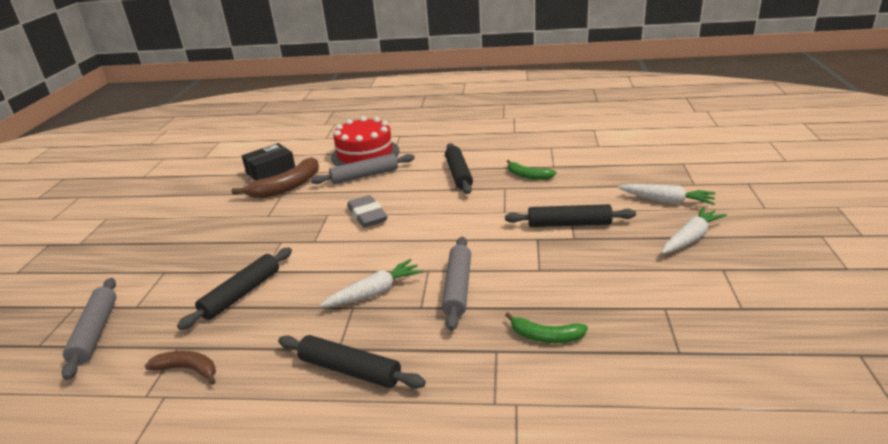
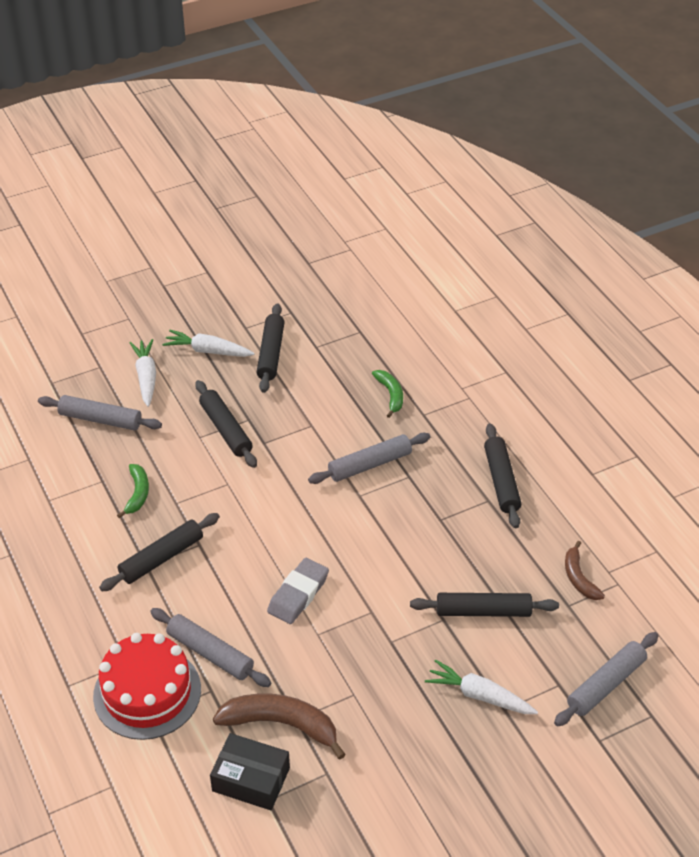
camera: 125 degrees left, 15 degrees up
(375, 292) = (412, 515): white carrot -> white carrot (479, 695)
(623, 174) = (100, 419): none -> grey rolling pin
(667, 274) = (271, 353): none -> black rolling pin

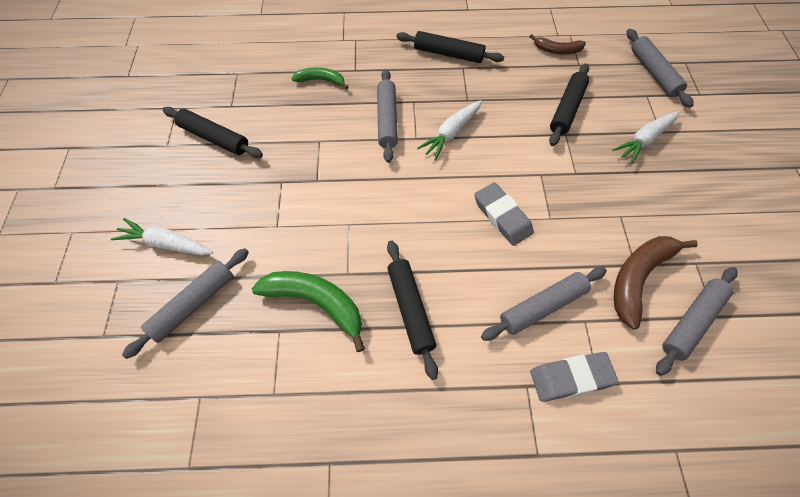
camera: 65 degrees left, 15 degrees up
(137, 494) = (316, 303): green banana -> green banana, size x1.70
(147, 692) = (571, 378): red cake -> grey eraser
(208, 351) = (172, 182): white carrot -> white carrot (451, 134)
(226, 429) = (282, 202): black rolling pin -> none
(251, 779) = (692, 322): black box -> grey rolling pin

